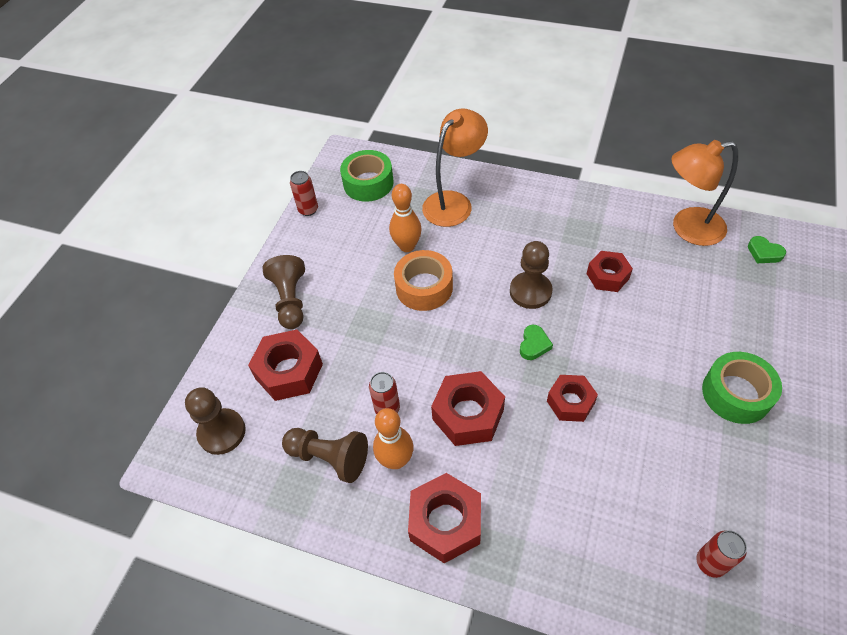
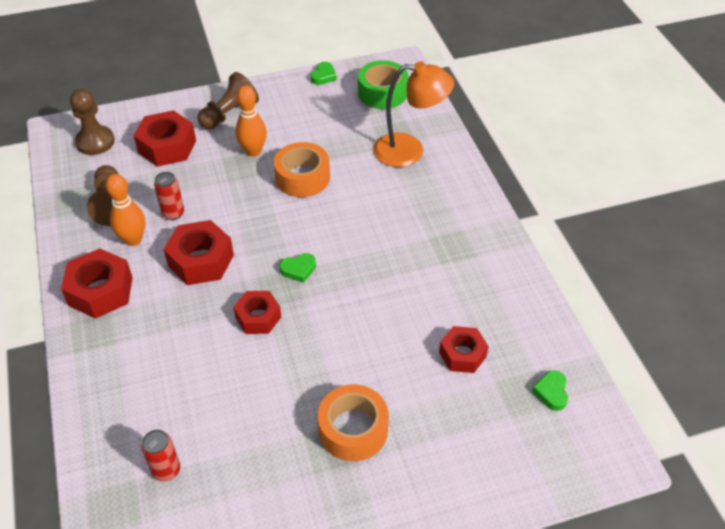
camera: 50 degrees right, 5 degrees down
(308, 210) = (323, 76): red can -> green heart
(407, 246) = (336, 147): orange bowling pin -> orange bowling pin (253, 151)
(530, 291) = (353, 242): brown pawn -> none
(607, 276) = (415, 286): red nut -> red nut (462, 354)
(687, 228) = (528, 320): orange lamp -> none
(736, 394) = (353, 429): green tape -> orange tape

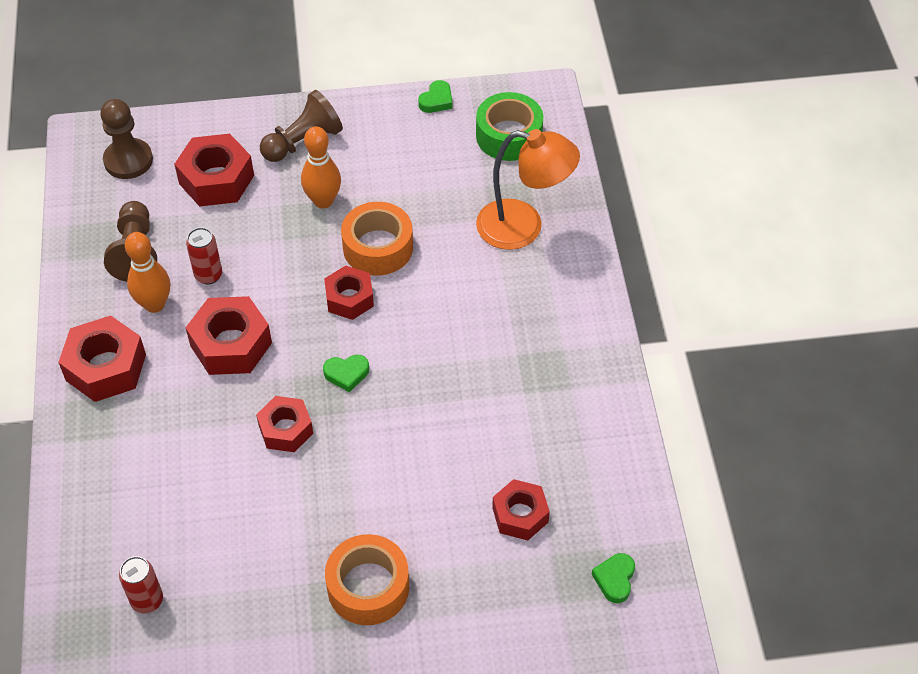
camera: 10 degrees right, 5 degrees up
(288, 215) = (349, 298): none -> red nut

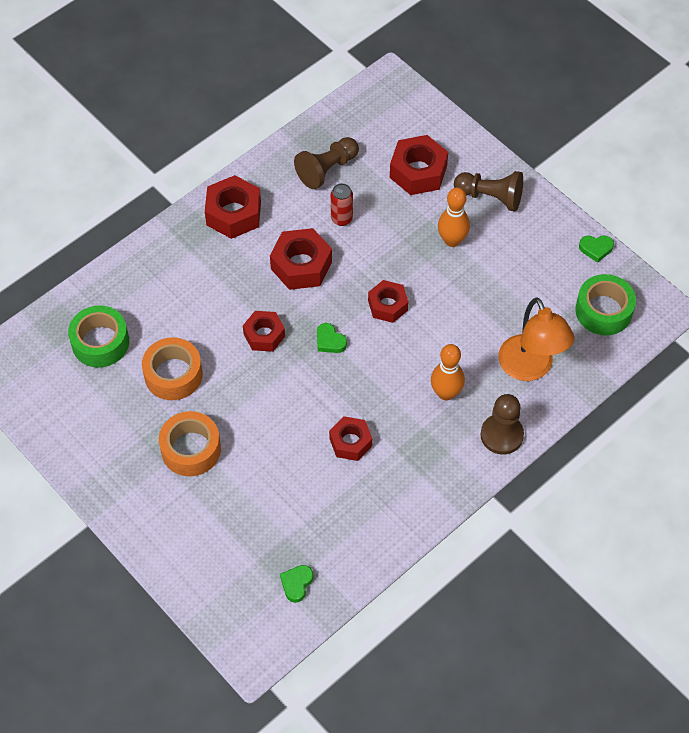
camera: 55 degrees right, 5 degrees up
(128, 160) = (392, 116): brown pawn -> brown pawn (501, 435)
(147, 600) = (100, 342): red can -> green tape
(154, 304) = (297, 206): orange bowling pin -> orange bowling pin (446, 393)
(378, 247) = (441, 295): orange tape -> orange tape (173, 374)
(520, 515) = (302, 502): red nut -> red nut (350, 442)
(615, 579) = (296, 584): green heart -> green heart turned 45 degrees counterclockwise

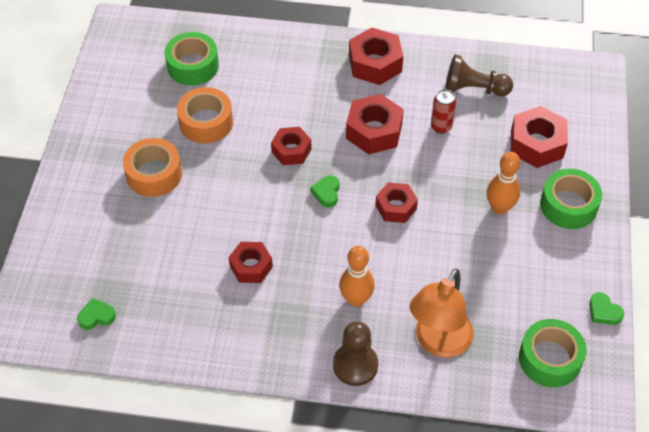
camera: 50 degrees right, 5 degrees down
(490, 197) = (568, 205): brown pawn -> green tape

